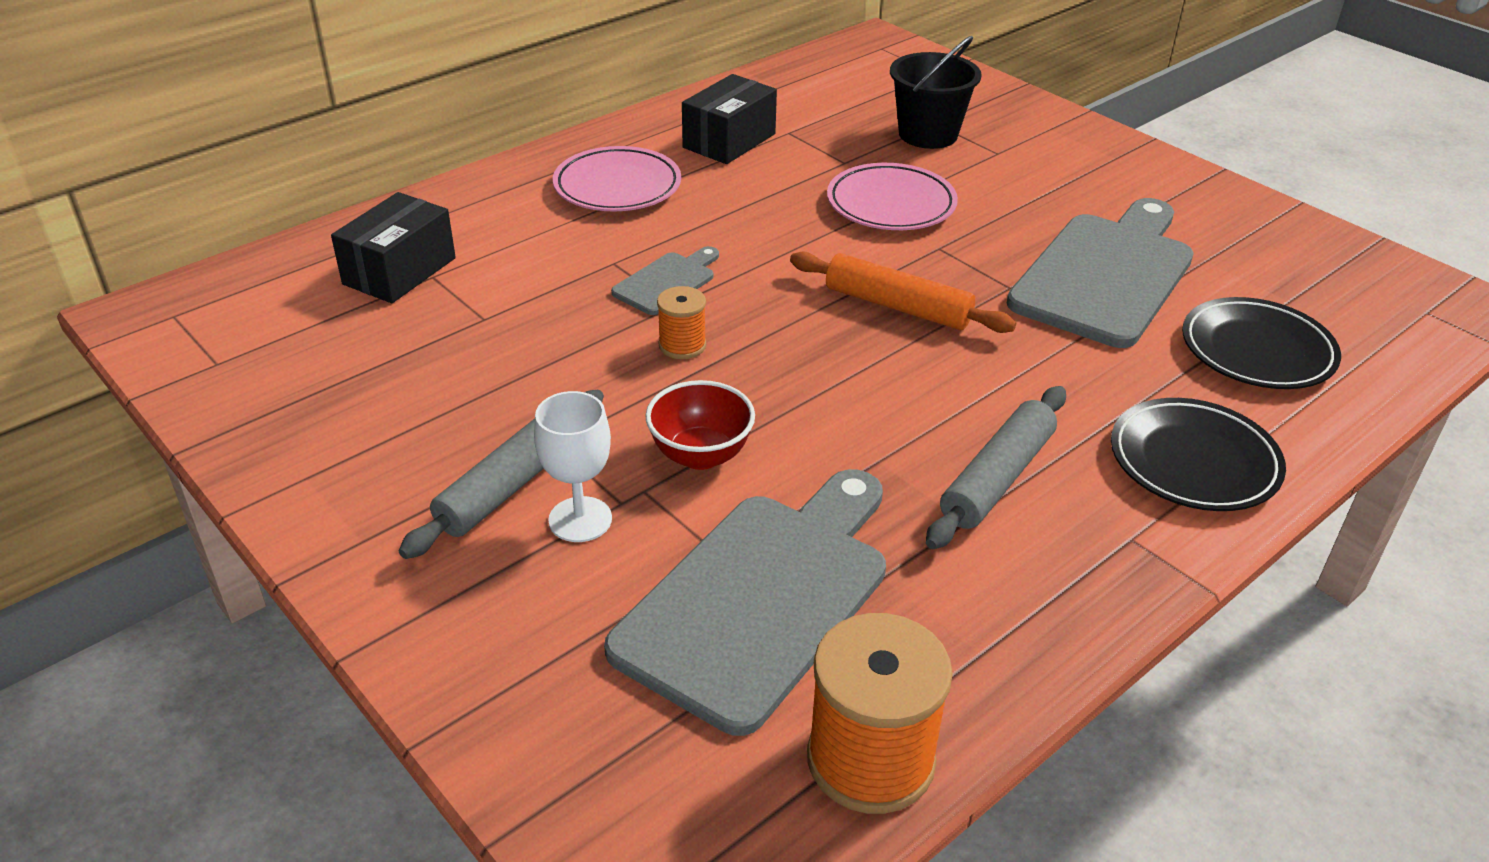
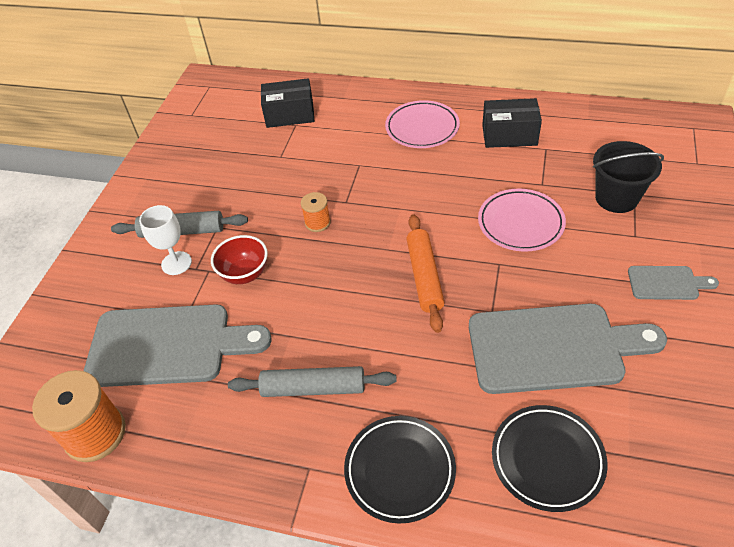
camera: 60 degrees right, 10 degrees up
(667, 282) = (361, 189): grey cutting board -> grey cutting board (666, 283)

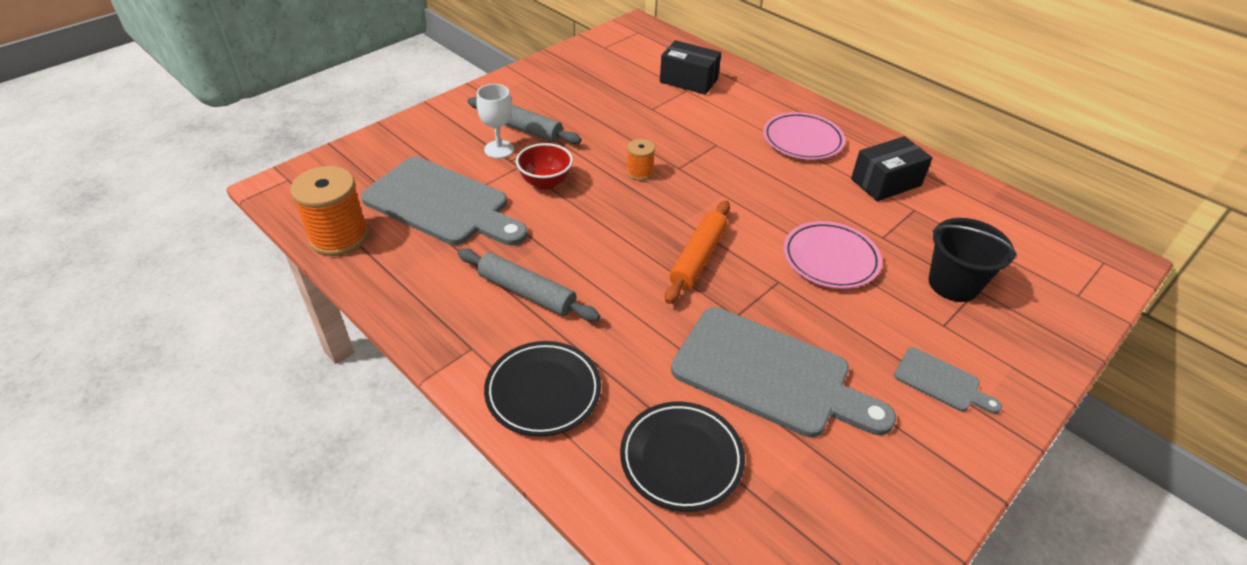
camera: 25 degrees right, 5 degrees down
(509, 135) = (886, 182): black box -> black box turned 60 degrees counterclockwise

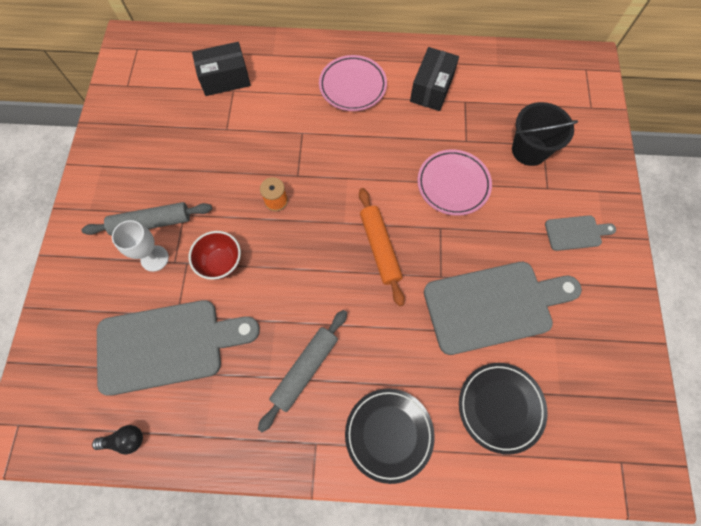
camera: 40 degrees left, 25 degrees up
(339, 237) = (125, 440): orange spool -> black light bulb
(527, 292) = (305, 369): grey rolling pin -> grey rolling pin turned 45 degrees counterclockwise

